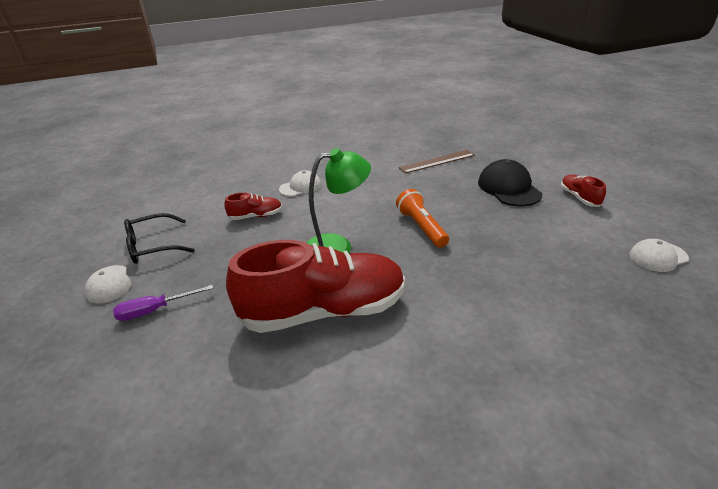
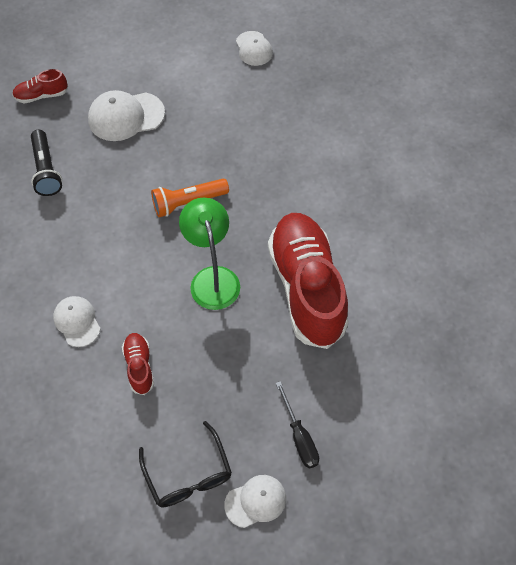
camera: 90 degrees left, 25 degrees up
(155, 310) = (299, 437): purple screwdriver -> black screwdriver
(437, 161) = (46, 170): brown ruler -> black flashlight
(509, 188) = (126, 116): black cap -> white cap
(579, 198) = (156, 67): red shoe -> red shoe (41, 95)

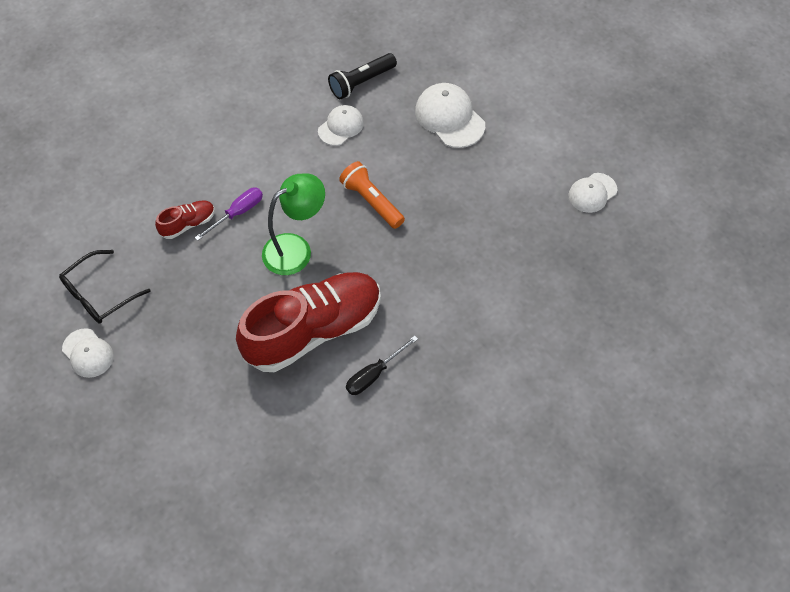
camera: 70 degrees right, 0 degrees up
(41, 95) = (443, 46): red shoe -> none
(77, 322) = (216, 164): white cap -> white cap (341, 127)
(147, 317) = (238, 213): none -> purple screwdriver
(299, 437) = (156, 370): black screwdriver -> black screwdriver (374, 374)

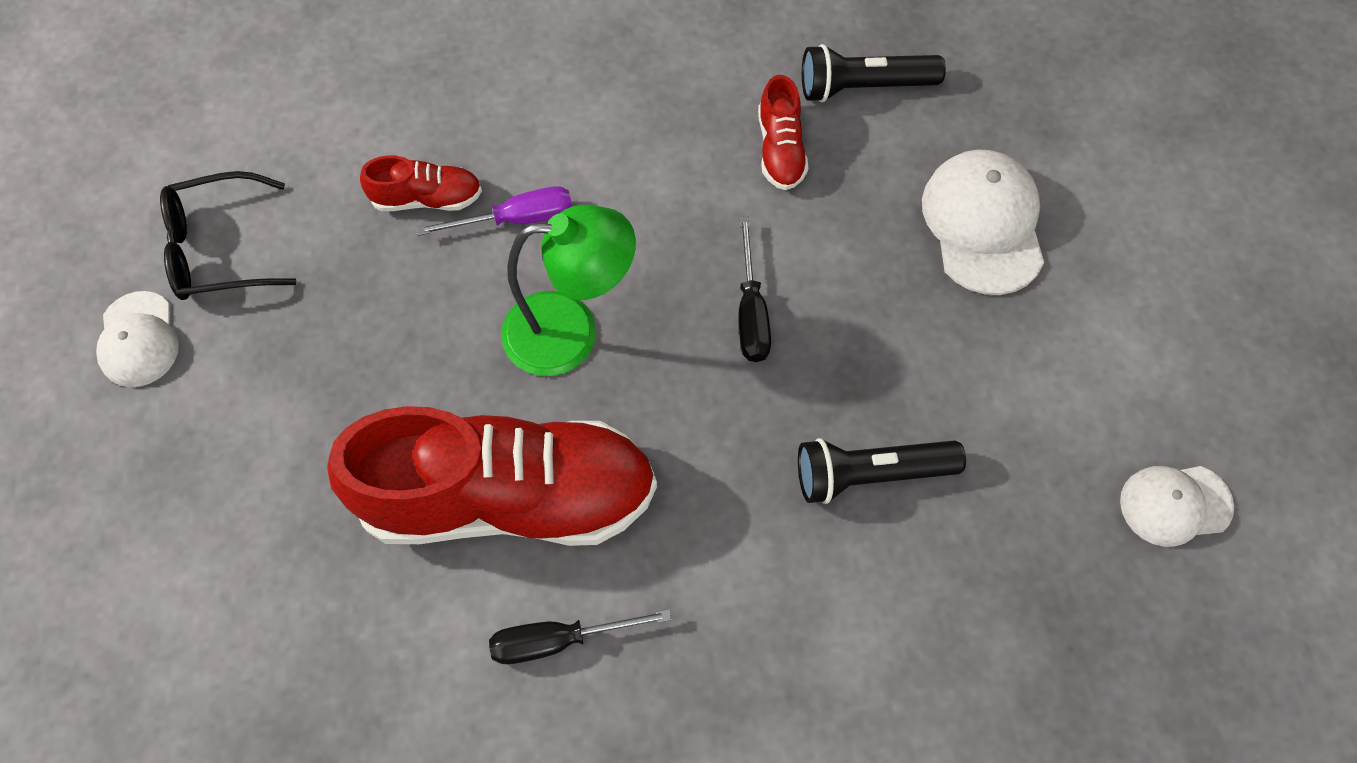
camera: 30 degrees right, 5 degrees up
(341, 127) = (780, 149): white cap -> red shoe
(371, 201) = (751, 312): orange flashlight -> black screwdriver
(464, 242) = (870, 474): none -> black flashlight

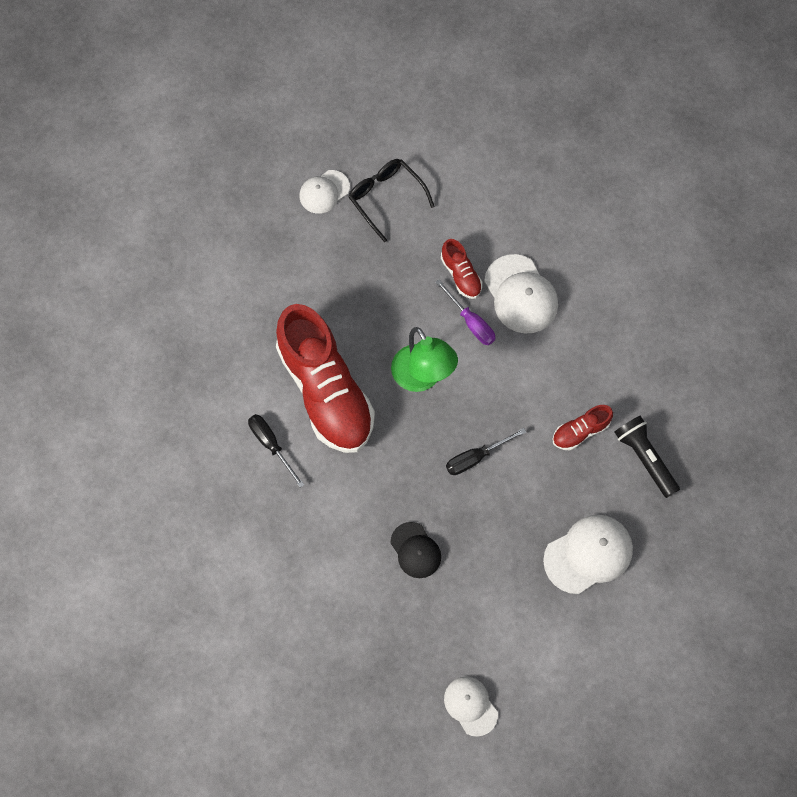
camera: 65 degrees right, 5 degrees up
(512, 131) = (520, 294): none -> white cap
(870, 474) = (415, 550): black flashlight -> black cap

